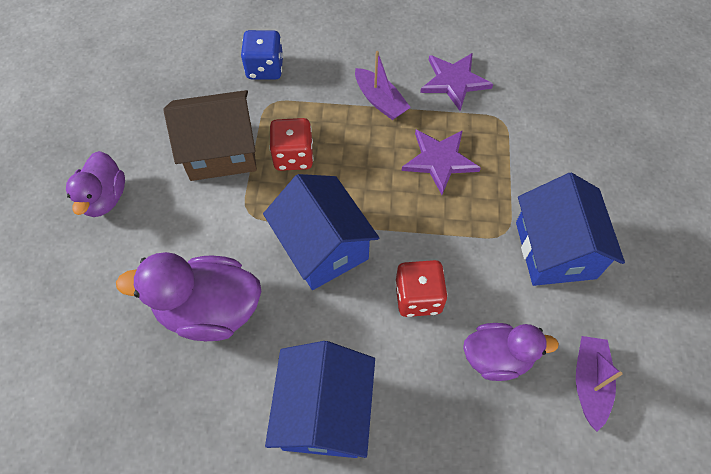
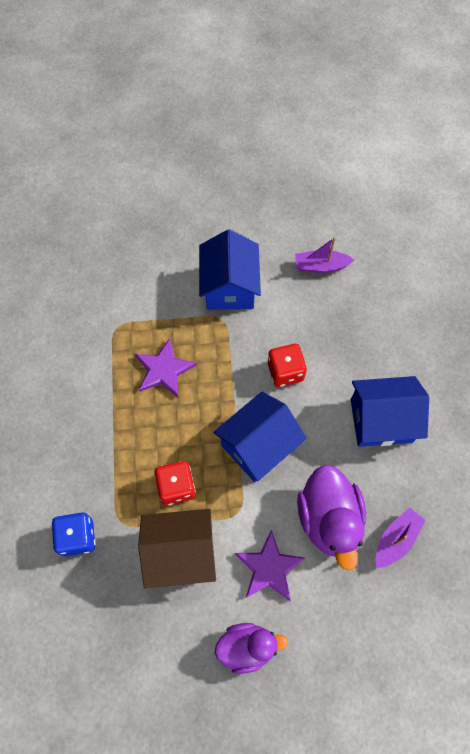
camera: 100 degrees left, 5 degrees up
(221, 151) = (180, 552): brown house -> brown house turned 75 degrees counterclockwise
(380, 101) = (107, 424): purple boat -> purple boat (396, 540)
(454, 81) = (78, 366): purple star -> purple star (269, 567)
(497, 357) = (317, 318): purple duck -> none
(555, 250) = (229, 287): blue house -> blue house turned 75 degrees counterclockwise

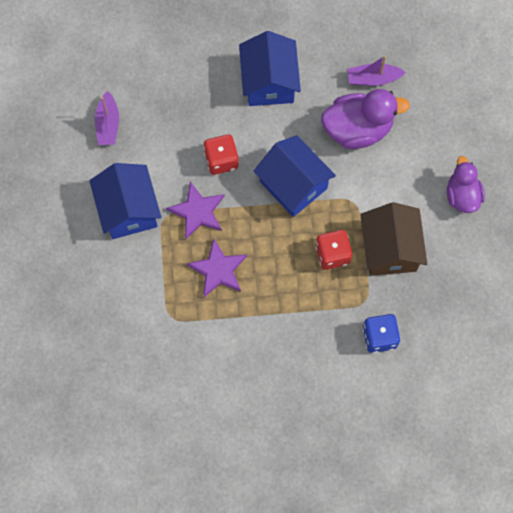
camera: 90 degrees left, 5 degrees up
(229, 287) = (128, 210): blue house -> blue house turned 75 degrees clockwise
(269, 567) = (399, 178): purple star -> purple star (197, 211)
(396, 540) = (373, 79): purple boat -> purple boat turned 45 degrees counterclockwise

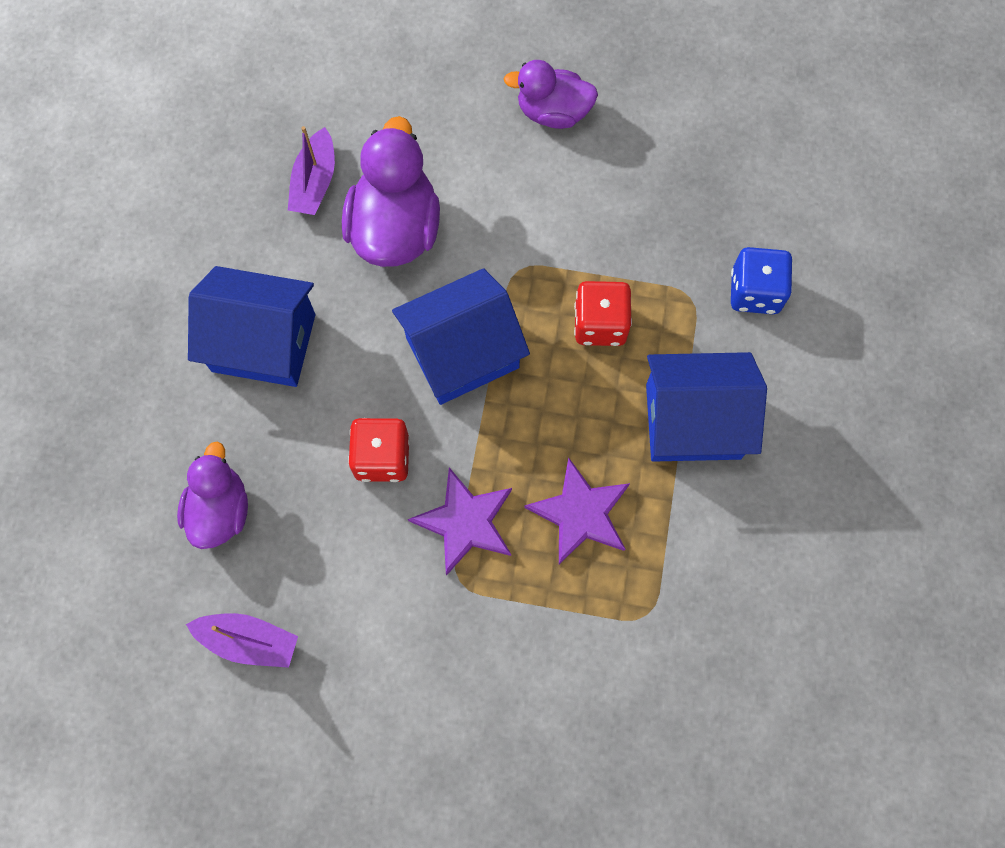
camera: 75 degrees left, 0 degrees up
(128, 210) = (427, 643): blue house -> blue house (693, 421)
(171, 90) = (220, 510): none -> purple duck
(389, 249) = (613, 238): brown house -> none

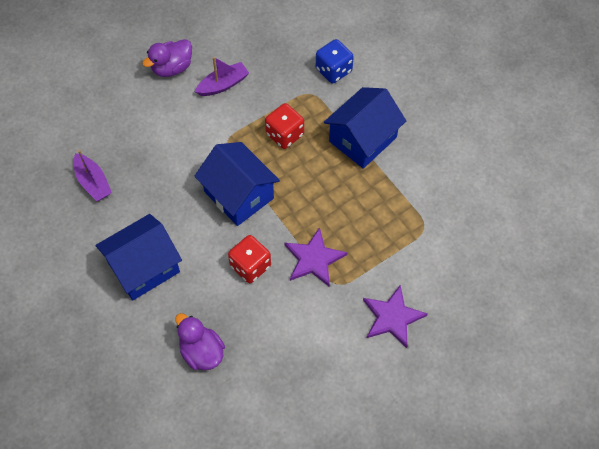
camera: 45 degrees left, 10 degrees down
(249, 641) = (274, 391): purple boat -> purple boat (223, 85)
(395, 229) = (153, 171): purple duck -> none
(462, 352) = (239, 195): blue house -> blue house turned 60 degrees counterclockwise
(580, 513) = (357, 213): purple star -> purple star (392, 317)

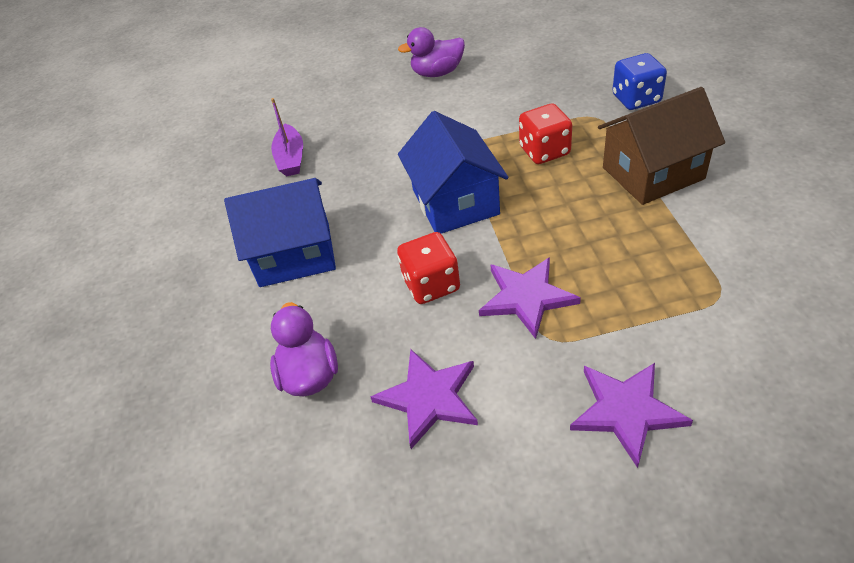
camera: 30 degrees right, 15 degrees down
(223, 85) = (488, 94): purple boat -> none
(281, 343) = (429, 398): none -> purple star
(363, 139) = (653, 173): blue house -> brown house

